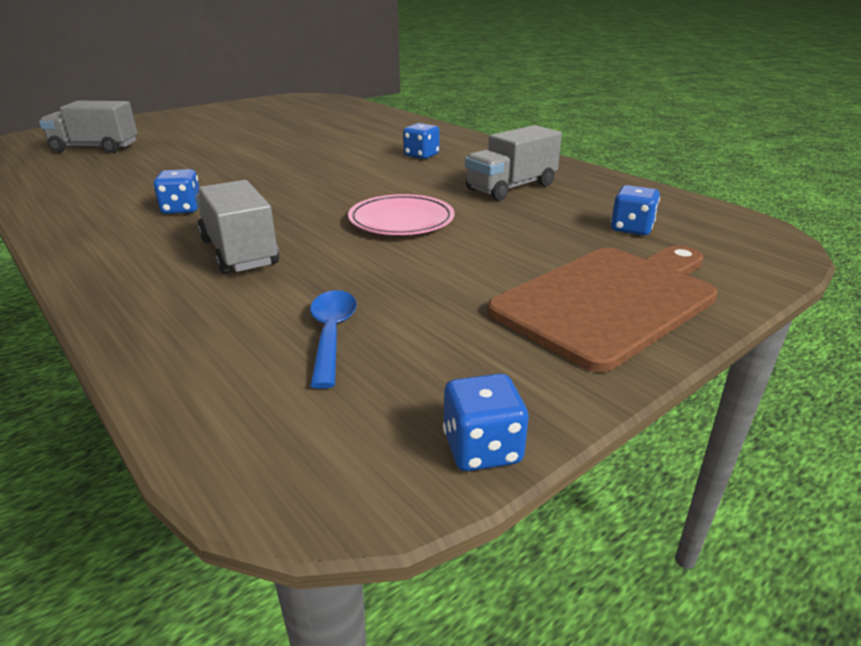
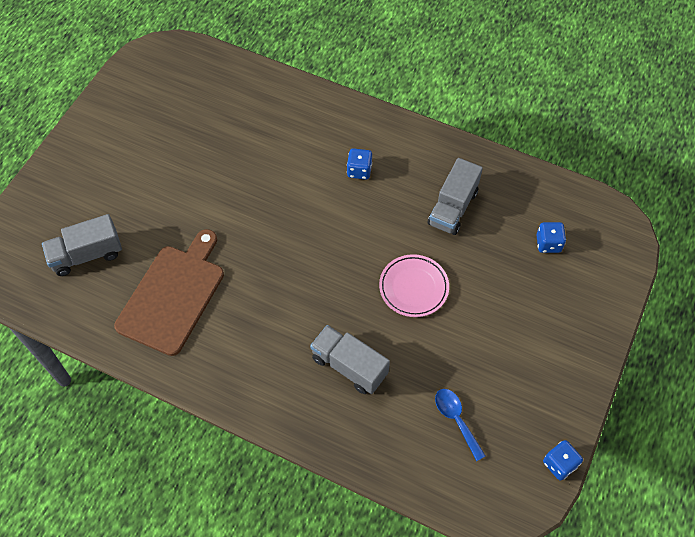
camera: 25 degrees left, 30 degrees up
(182, 209) = (264, 328): blue dice -> none
(610, 301) = (565, 333): brown cutting board -> brown cutting board (173, 295)

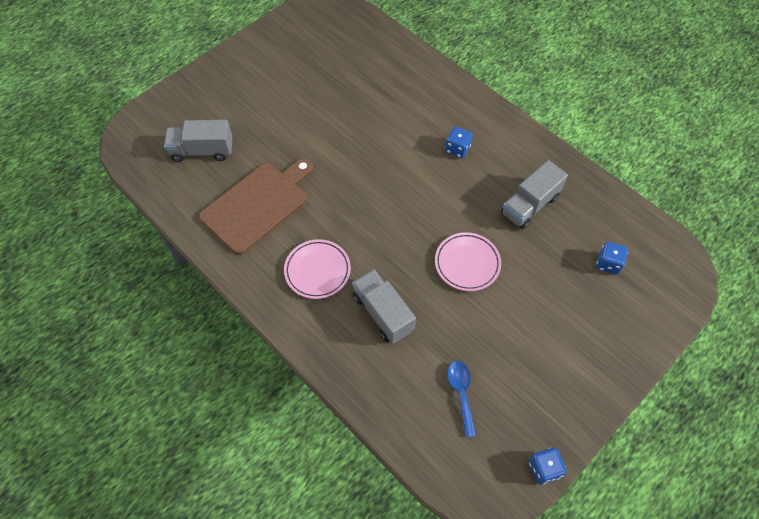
camera: 20 degrees right, 0 degrees up
(265, 345) = (317, 270): none -> pink plate

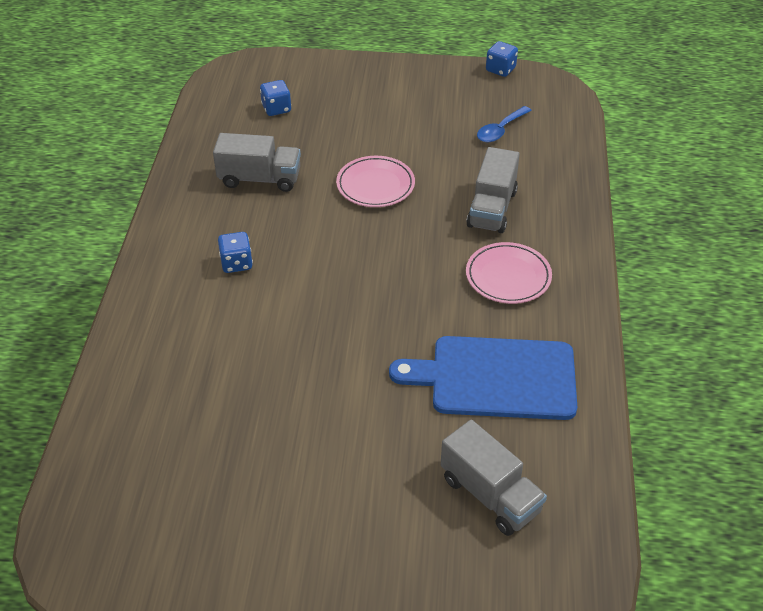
camera: 130 degrees left, 15 degrees down
(258, 205) = (495, 378): brown cutting board -> blue cutting board

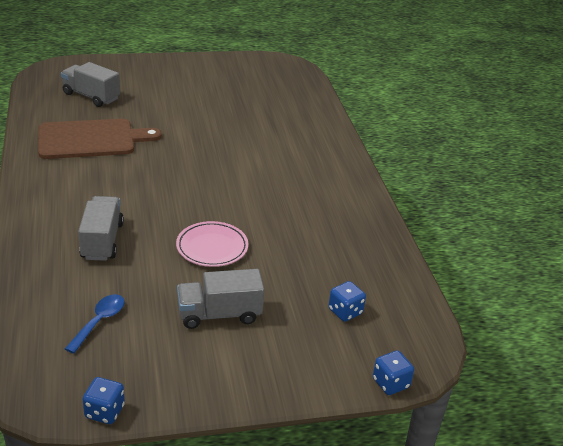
camera: 160 degrees right, 10 degrees down
(236, 263) = (293, 179): blue dice -> blue dice (390, 383)
(259, 179) = (316, 240): grey truck -> grey truck (219, 314)
(495, 378) = (91, 139): blue cutting board -> brown cutting board
(508, 277) = (85, 193): pink plate -> none

